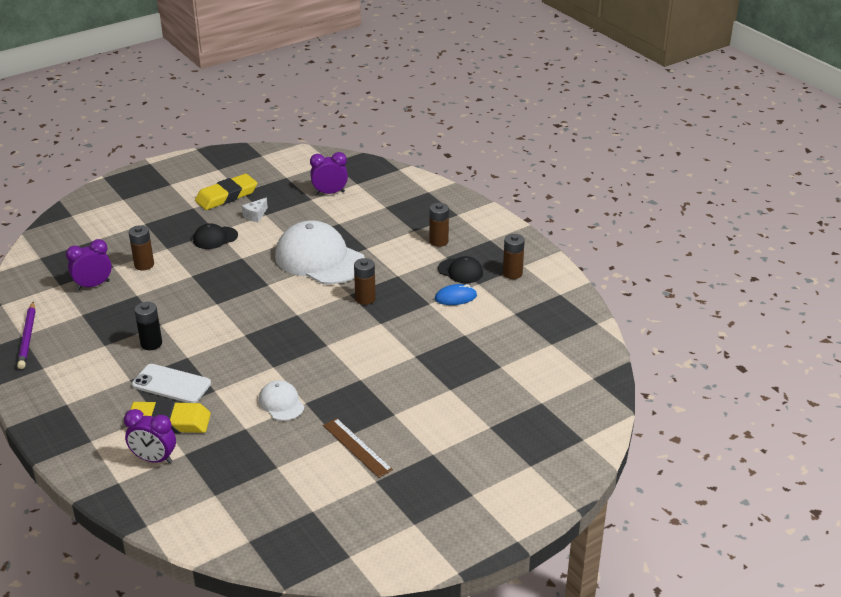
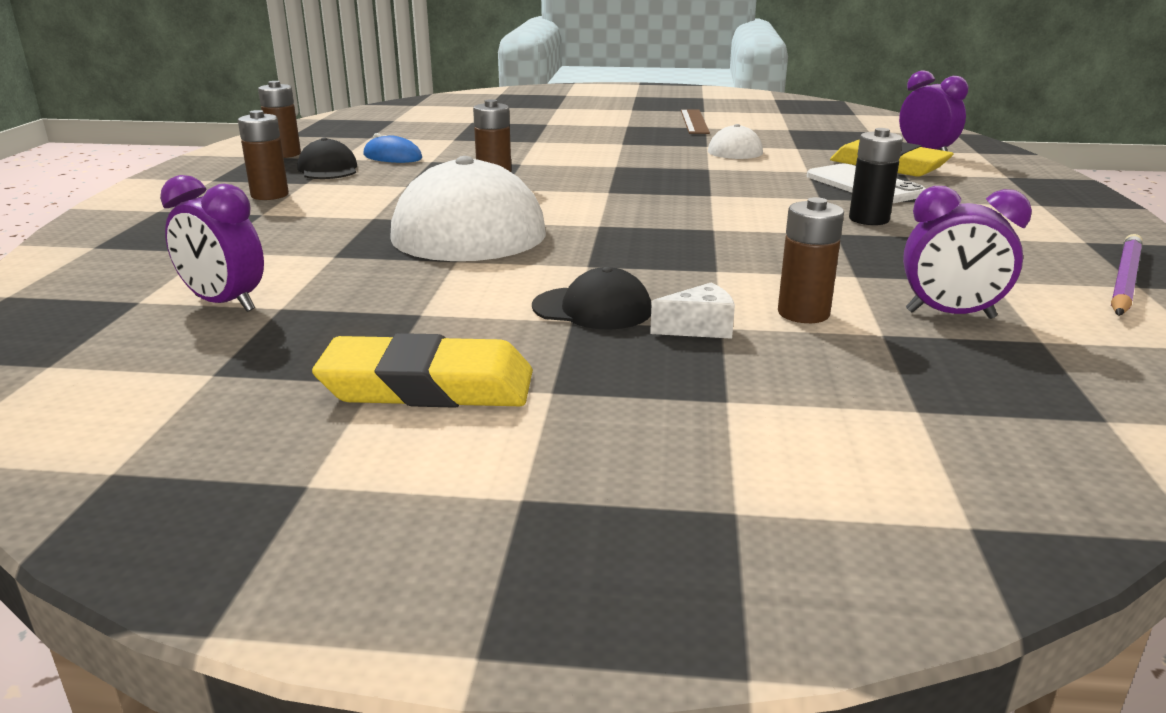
camera: 140 degrees left, 10 degrees down
(255, 215) = (444, 318): white cheese -> white cheese (699, 328)

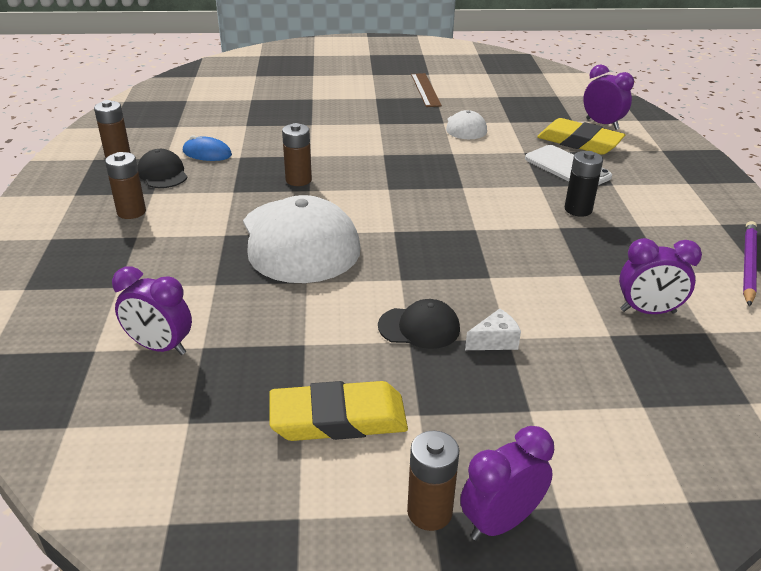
camera: 10 degrees left, 10 degrees up
(628, 519) = (500, 521): none -> purple clock
(803, 313) = (557, 319): brown battery -> brown battery (429, 512)

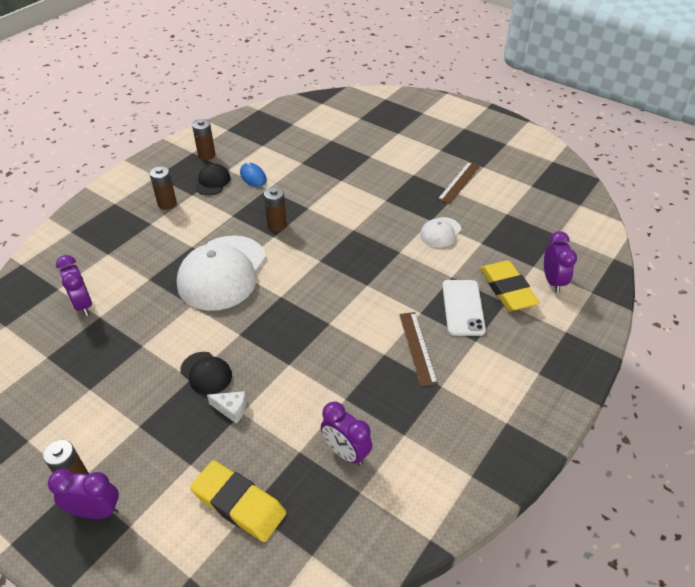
camera: 40 degrees right, 10 degrees up
(338, 418) = (103, 401): yellow eraser -> yellow eraser (238, 503)
(578, 209) = (417, 347): black battery -> brown ruler
(748, 265) = (471, 467): purple pencil -> none

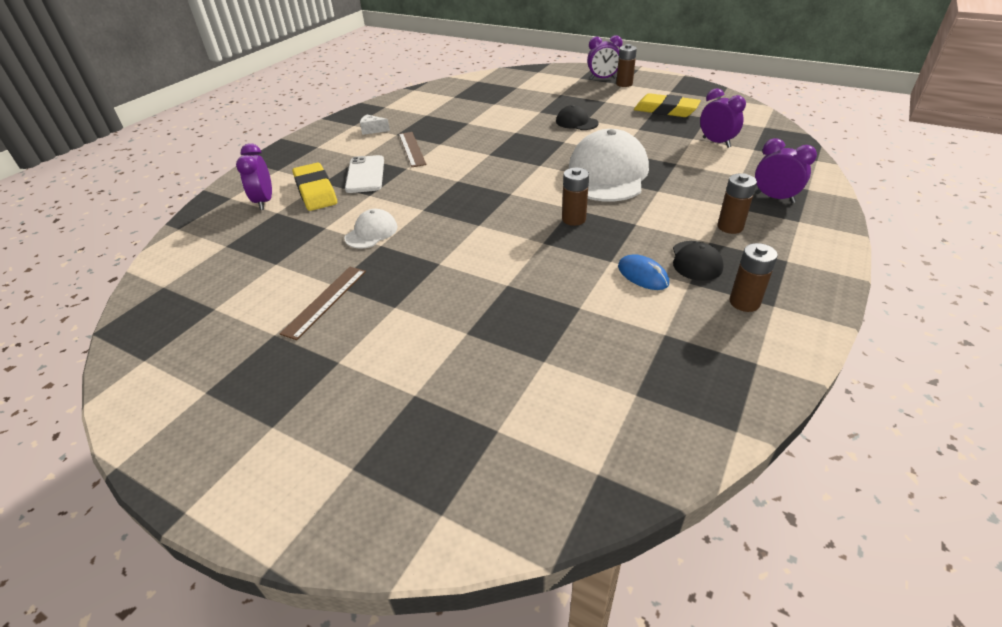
camera: 175 degrees right, 5 degrees down
(231, 409) = (547, 112): white cheese -> white cheese (372, 130)
(238, 503) = (523, 87): yellow eraser -> yellow eraser (666, 110)
(346, 452) = (464, 106): purple clock -> purple clock (774, 198)

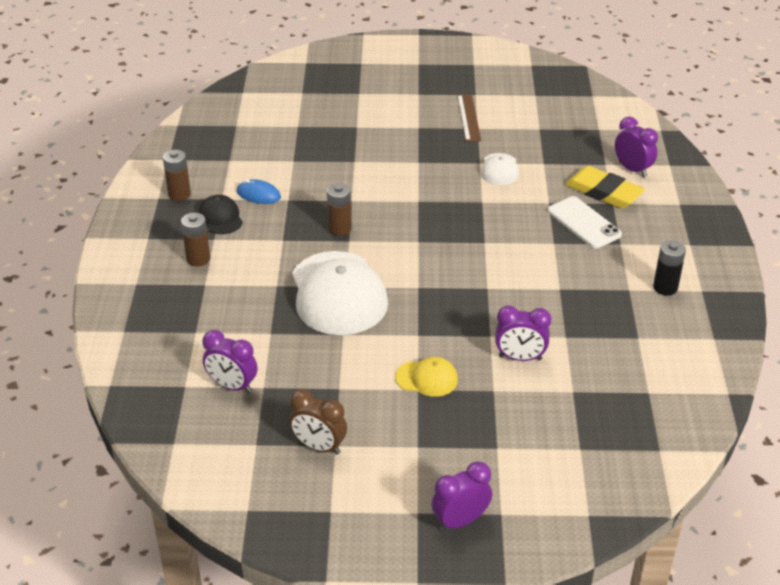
camera: 150 degrees right, 0 degrees up
(372, 130) = (665, 287): white cheese -> black battery
(411, 149) = (581, 271): brown ruler -> none
(576, 122) = (427, 378): black cap -> yellow cap
(624, 84) = (415, 512): brown battery -> none
(666, 110) = (319, 446): yellow eraser -> brown clock
(774, 198) = (159, 307): purple clock -> purple clock (520, 358)

